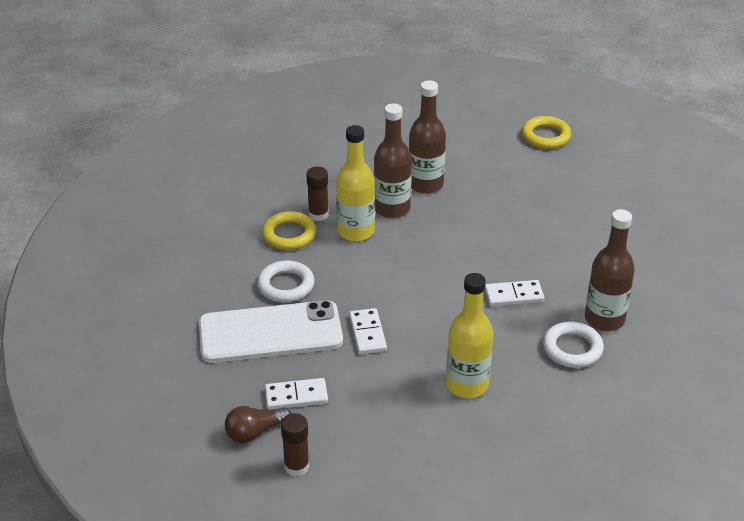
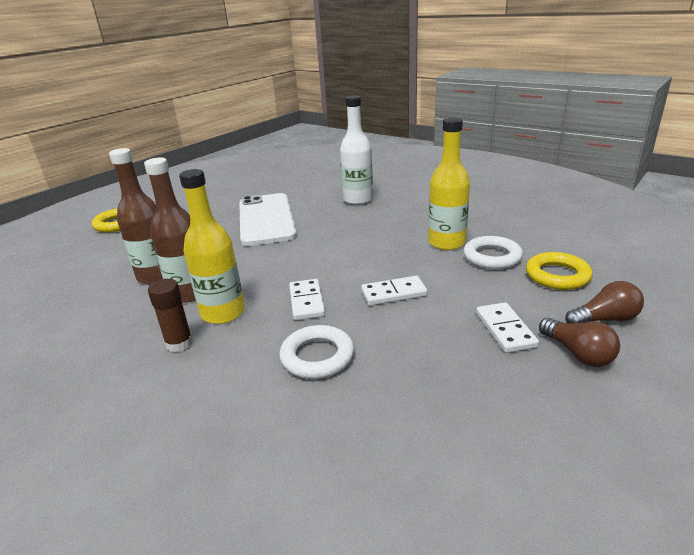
camera: 90 degrees left, 10 degrees down
(270, 333) = (407, 360): white phone -> white phone (266, 219)
(289, 235) = (214, 364): yellow ring -> yellow ring (557, 276)
(296, 466) = (604, 319): brown glue stick -> brown light bulb
(513, 295) = (333, 229): white domino -> white domino (306, 301)
(572, 349) = (392, 208): white ring -> white ring (492, 257)
(604, 319) = (358, 200): brown bottle -> white bottle

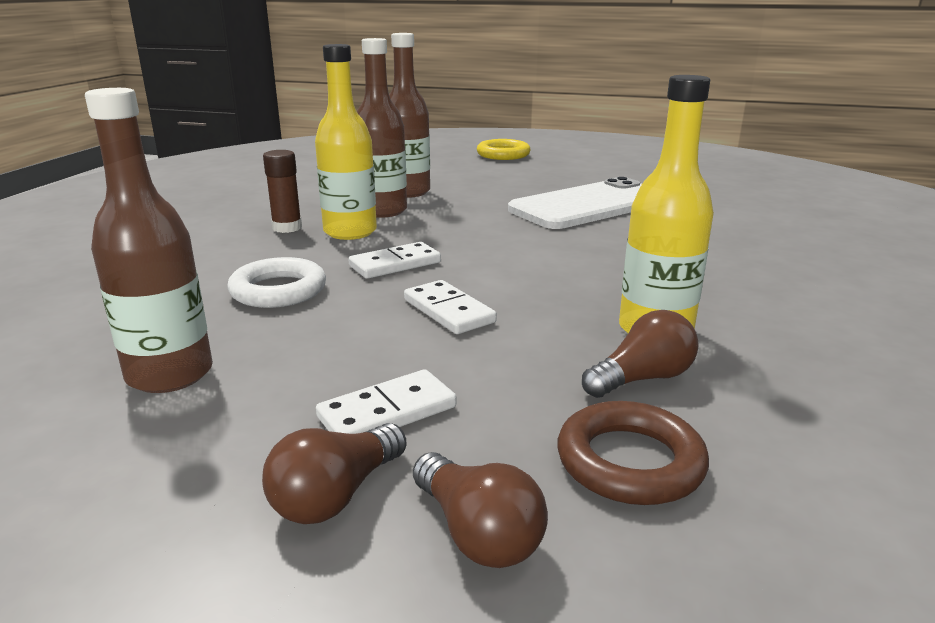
camera: 65 degrees right, 5 degrees down
(358, 200) = (732, 242): white bottle -> none
(433, 414) = (170, 374): none -> brown bottle
(492, 257) = (642, 379): white ring -> brown light bulb
(557, 276) = (630, 462): yellow ring -> brown ring

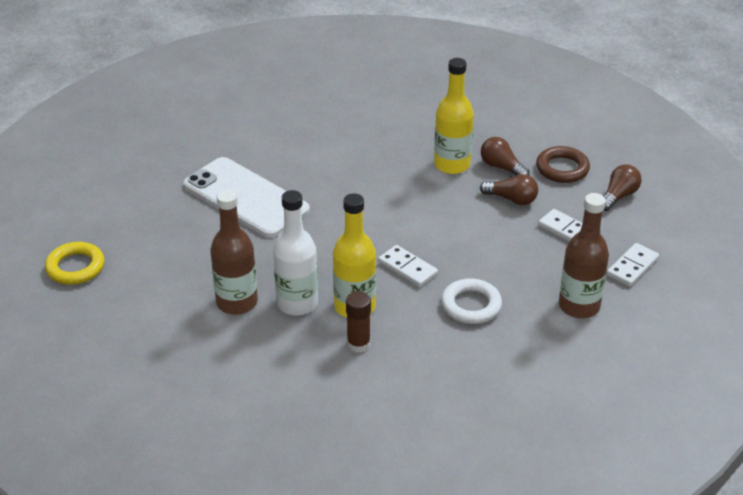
camera: 105 degrees left, 15 degrees up
(336, 495) = (622, 230): brown light bulb -> brown light bulb (512, 199)
(382, 211) = (297, 303): brown bottle -> white bottle
(448, 311) = (464, 232): white domino -> white domino (632, 267)

